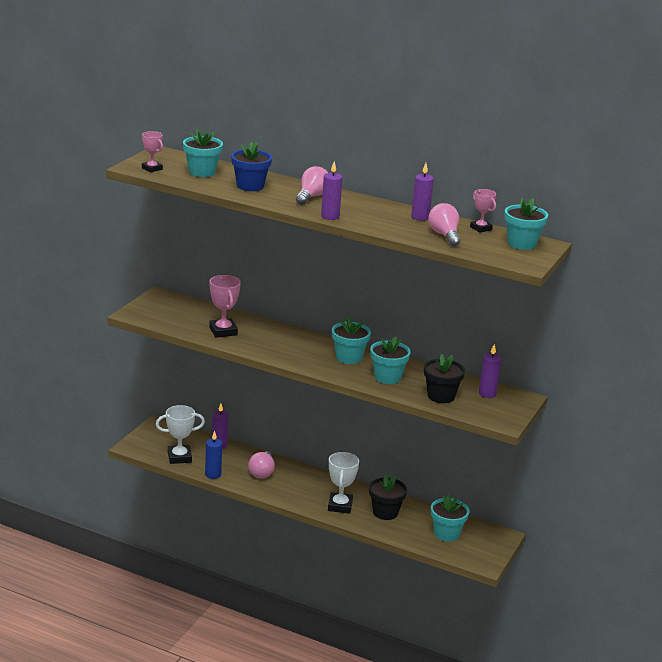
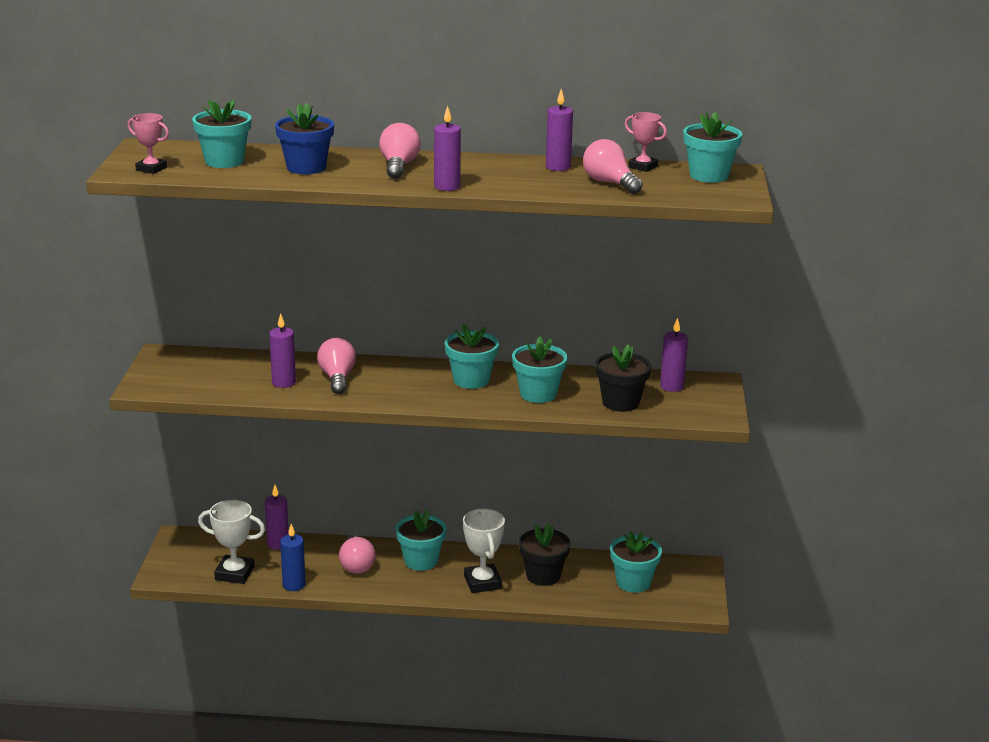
camera: 20 degrees left, 0 degrees up
(179, 457) = (234, 573): white trophy -> white trophy turned 45 degrees clockwise
(223, 331) = (284, 383): pink trophy -> purple candle
(260, 336) = (337, 378): none -> pink light bulb
(307, 481) = (421, 561): none -> turquoise flower pot

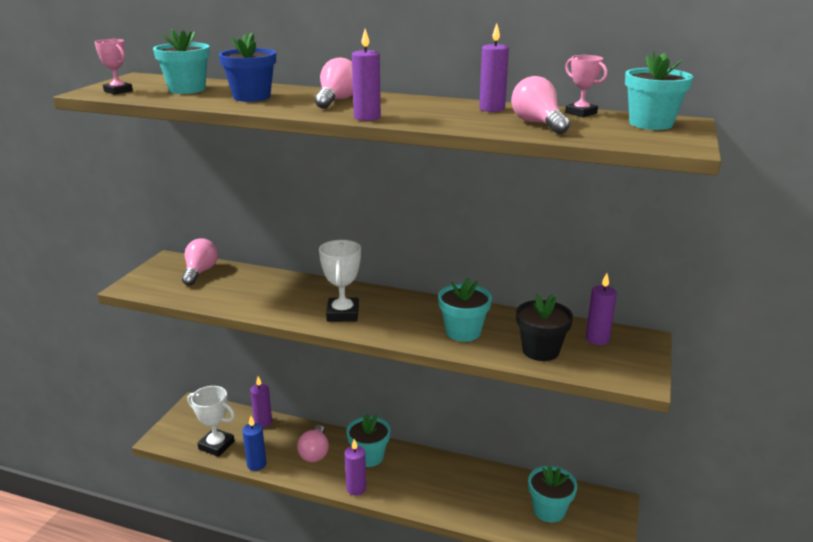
camera: 15 degrees right, 0 degrees up
(284, 383) = (245, 295): purple candle -> purple candle (356, 488)
(337, 378) = (292, 296): pink light bulb -> pink light bulb (200, 272)
(471, 380) = (407, 311): turquoise flower pot -> none
(482, 582) = (413, 488): white trophy -> white trophy (343, 314)
(543, 576) = (468, 489): black flower pot -> none

